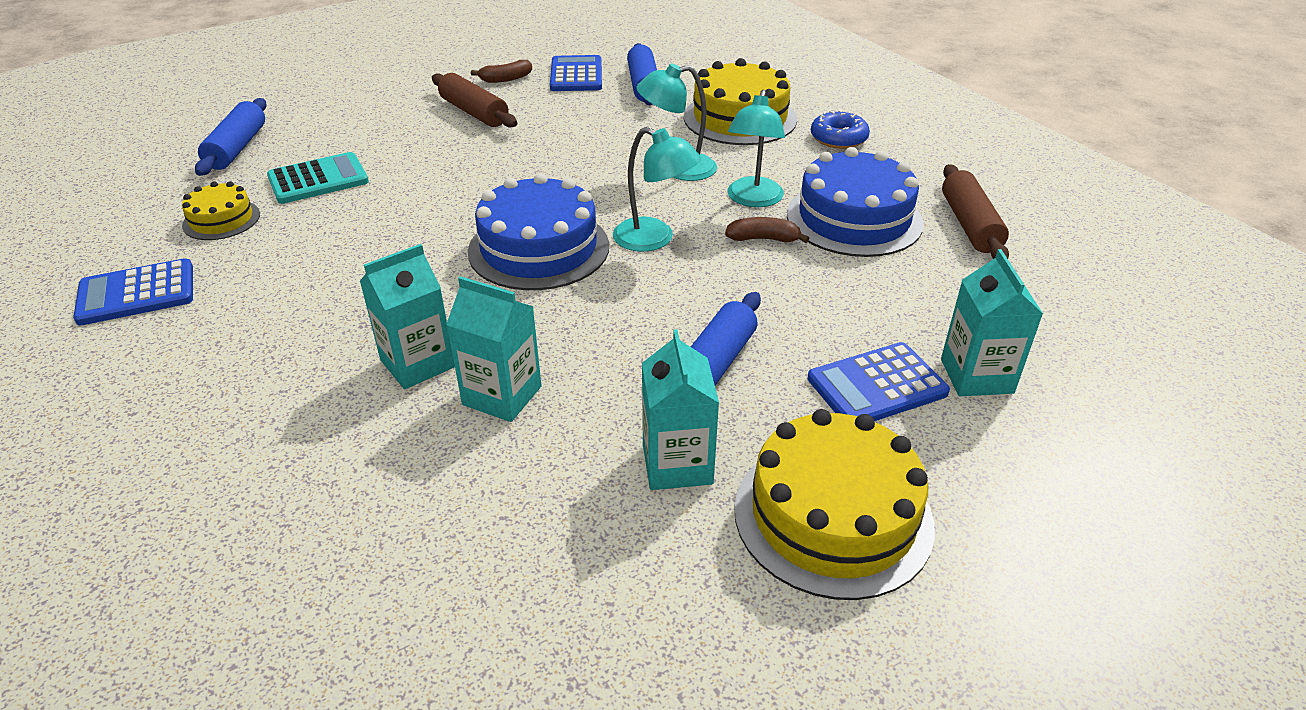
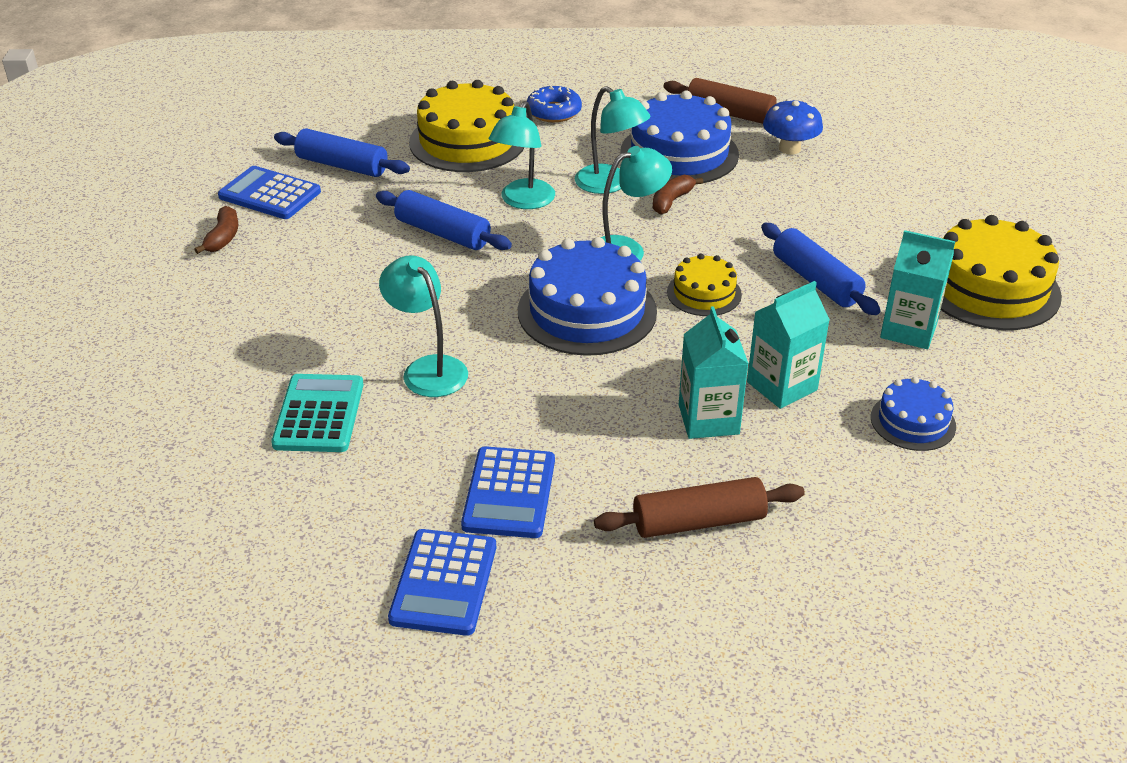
camera: 60 degrees left, 0 degrees up
(221, 220) = (340, 499): yellow cake -> yellow cake (704, 293)
(237, 148) = (170, 462): blue rolling pin -> blue rolling pin (442, 233)
(402, 203) = (428, 369): none -> turquoise lamp
(474, 112) = (280, 278): brown rolling pin -> brown rolling pin (698, 521)
(499, 513) = (913, 422): none -> blue cake
(877, 386) = (881, 224): blue calculator -> blue calculator (509, 493)
(953, 280) = (789, 148): none -> blue mushroom
(976, 376) = (896, 185): turquoise carton -> none

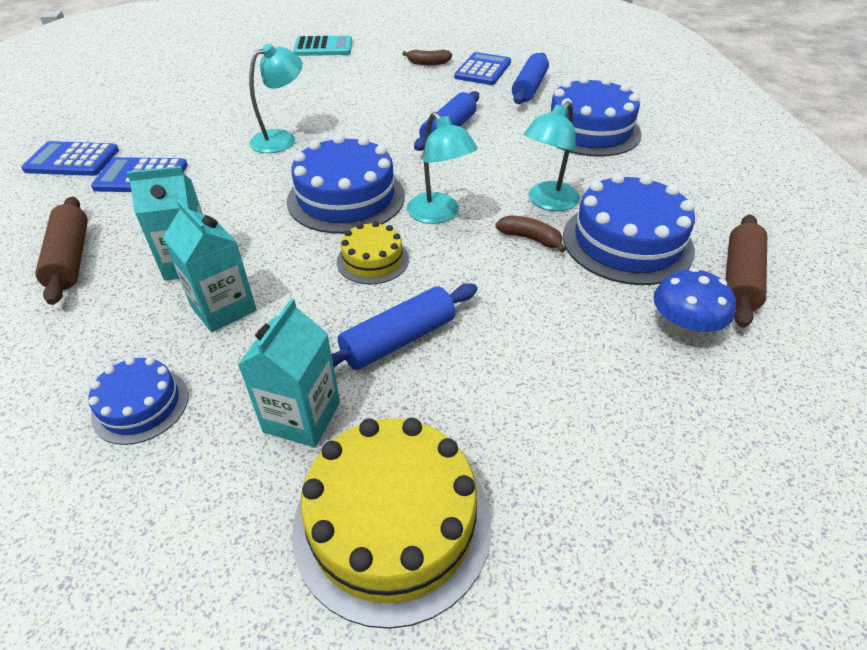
camera: 85 degrees right, 5 degrees up
(319, 414) = (243, 109): turquoise calculator -> turquoise calculator (323, 47)
(467, 141) = (589, 130): yellow cake -> blue cake
(523, 201) = (504, 161): turquoise lamp -> none
(554, 112) = (666, 167): blue donut -> none

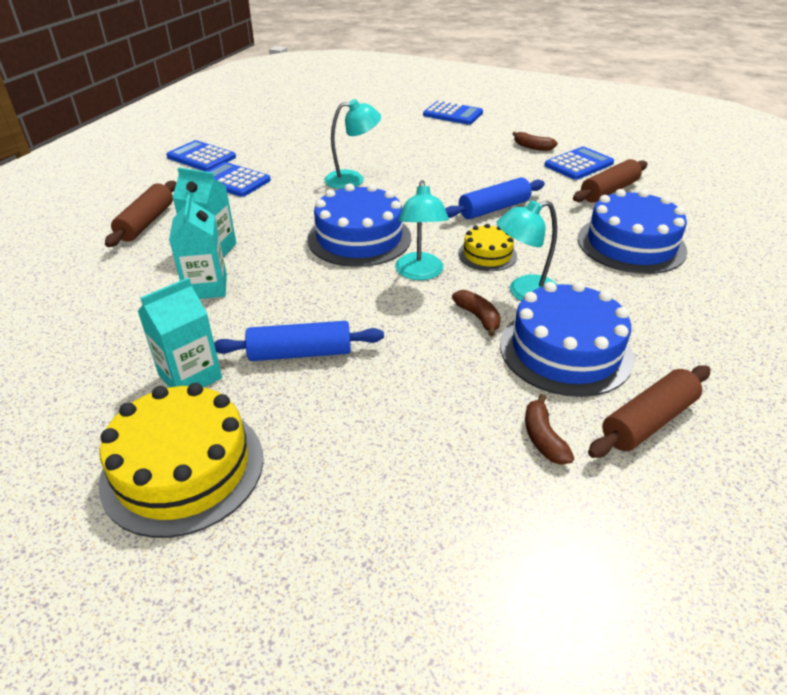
camera: 30 degrees right, 5 degrees down
(141, 405) = (107, 329): blue cake -> none
(323, 47) = (453, 114): turquoise calculator -> blue calculator
(373, 260) = (335, 290): yellow cake -> yellow cake (487, 255)
(529, 88) = (609, 191): blue rolling pin -> brown rolling pin
(683, 328) = (543, 438): blue mushroom -> brown banana

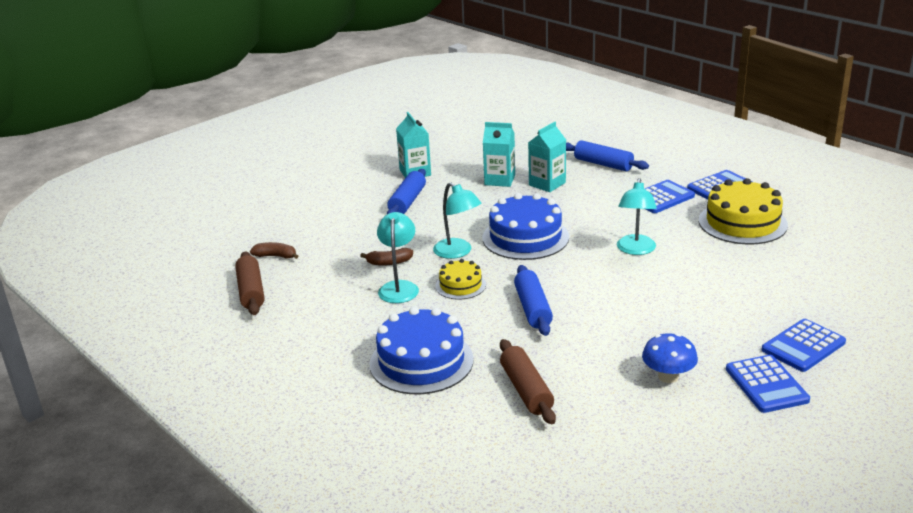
camera: 115 degrees right, 10 degrees down
(146, 223) = (603, 164): brown rolling pin -> blue rolling pin
(183, 468) = (352, 169): yellow cake -> yellow cake (742, 223)
(420, 273) = (458, 252): turquoise lamp -> turquoise lamp turned 150 degrees counterclockwise
(532, 147) = (668, 376): brown banana -> blue mushroom
(565, 350) = (329, 284): blue cake -> none
(578, 164) = (602, 394): blue calculator -> blue calculator (766, 384)

